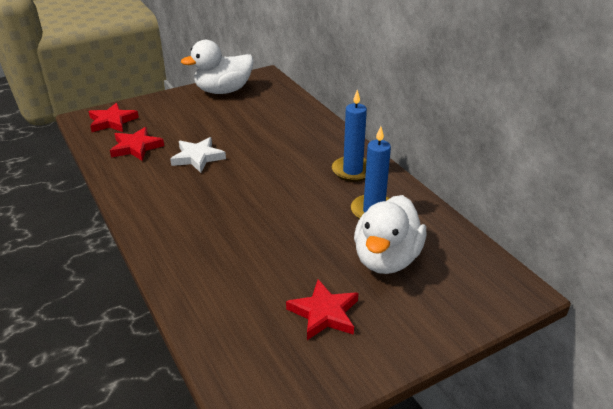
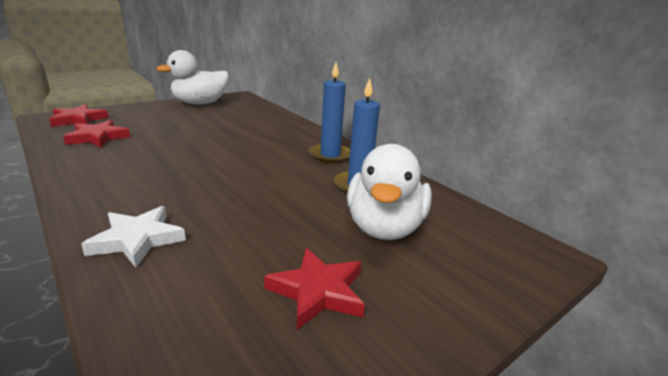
camera: 10 degrees left, 10 degrees down
(198, 157) = (165, 145): white star -> white star (137, 239)

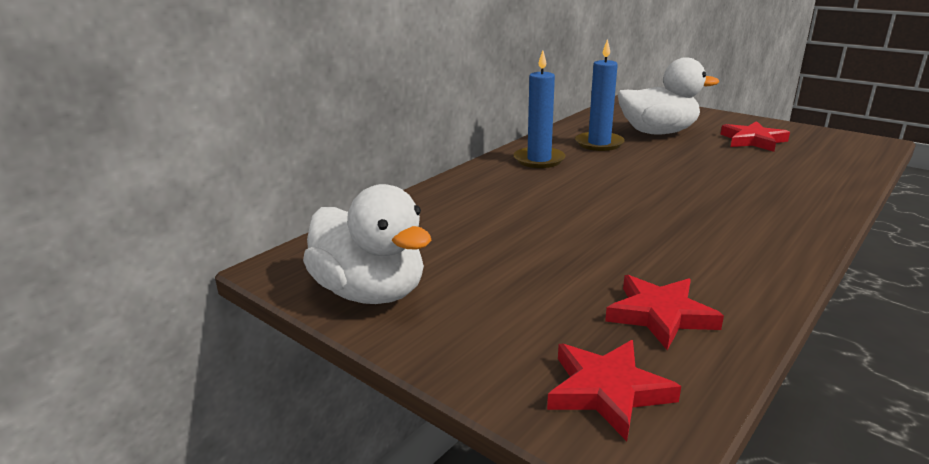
camera: 100 degrees left, 0 degrees up
(137, 239) = (802, 195): white star -> none

